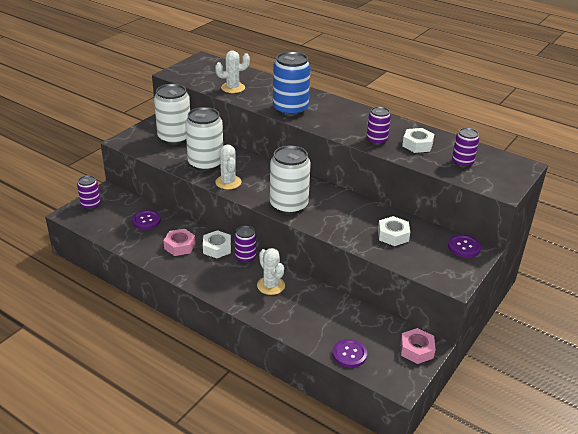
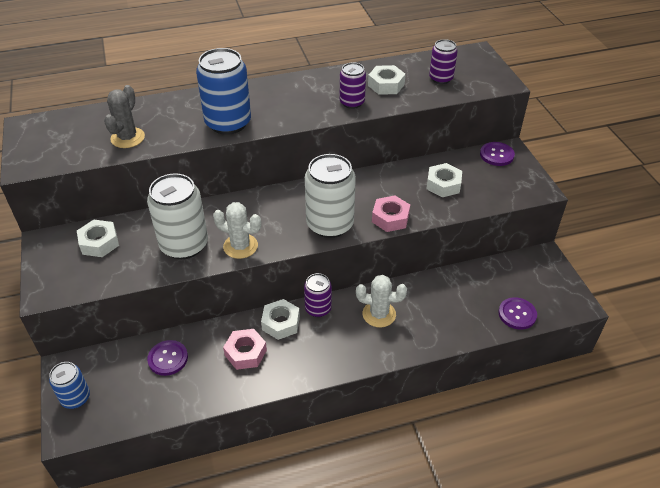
camera: 50 degrees left, 10 degrees up
(91, 205) = (75, 398): purple can -> blue can
(174, 138) = (99, 243): white can -> white nut
(233, 88) = (127, 138): white cactus -> grey cactus
(416, 350) = (543, 268): pink nut -> pink nut (390, 218)

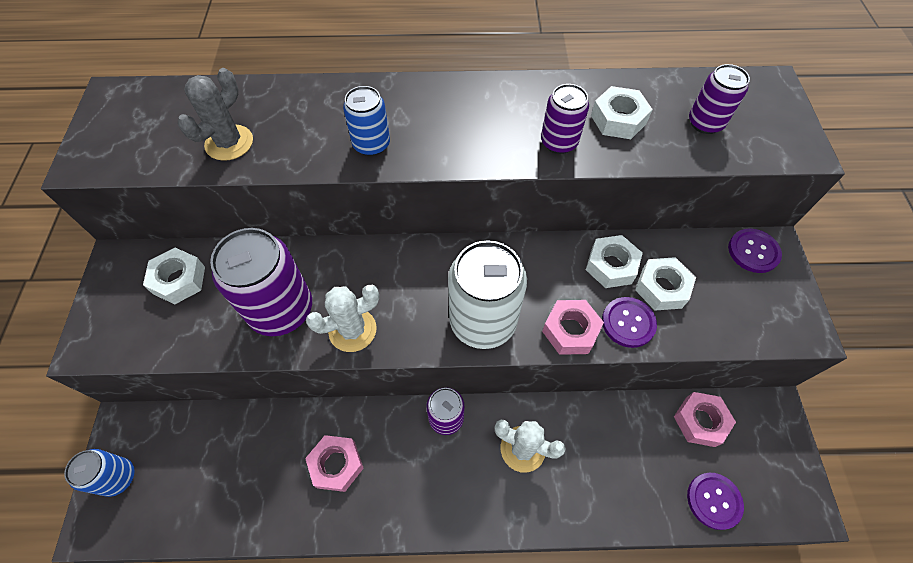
camera: 15 degrees right, 15 degrees up
(168, 358) = (241, 447): purple button -> purple button (628, 323)
(184, 245) = (281, 309): white can -> purple can
(228, 123) = (371, 144): blue can -> blue can, size x0.56
(240, 246) = (352, 330): white cactus -> white cactus turned 60 degrees counterclockwise
(281, 323) = (393, 429): white nut -> white nut (611, 266)
(496, 273) = (700, 421): none -> pink nut

